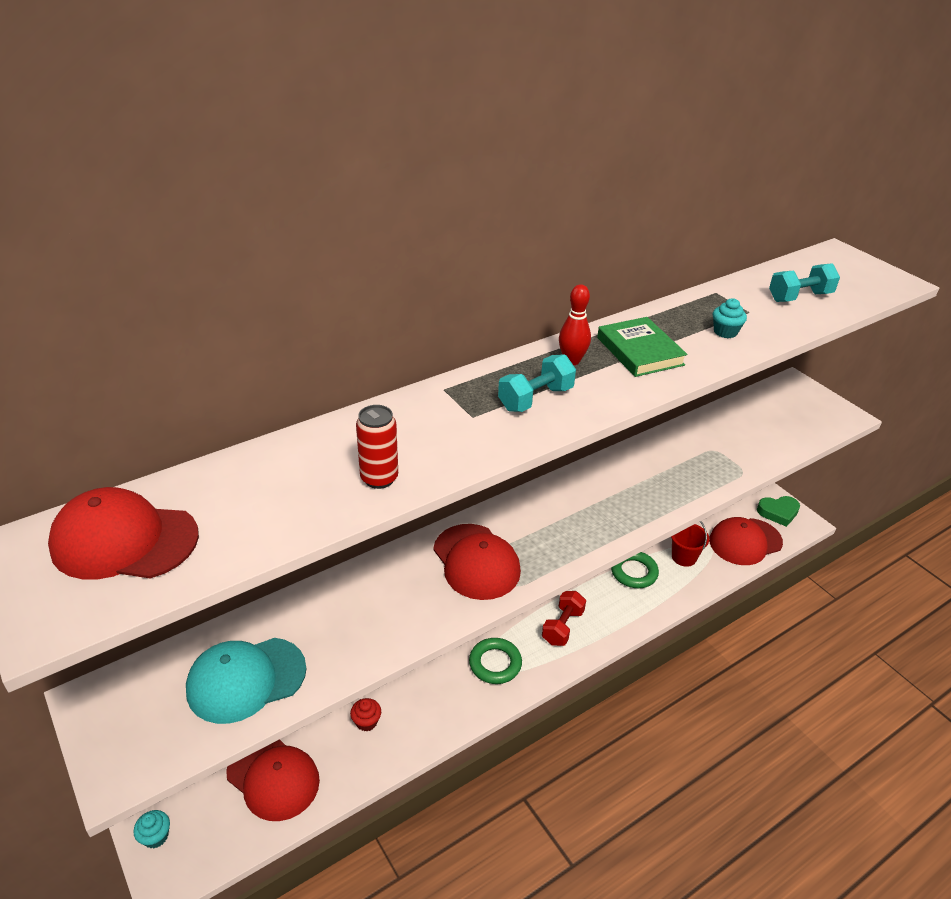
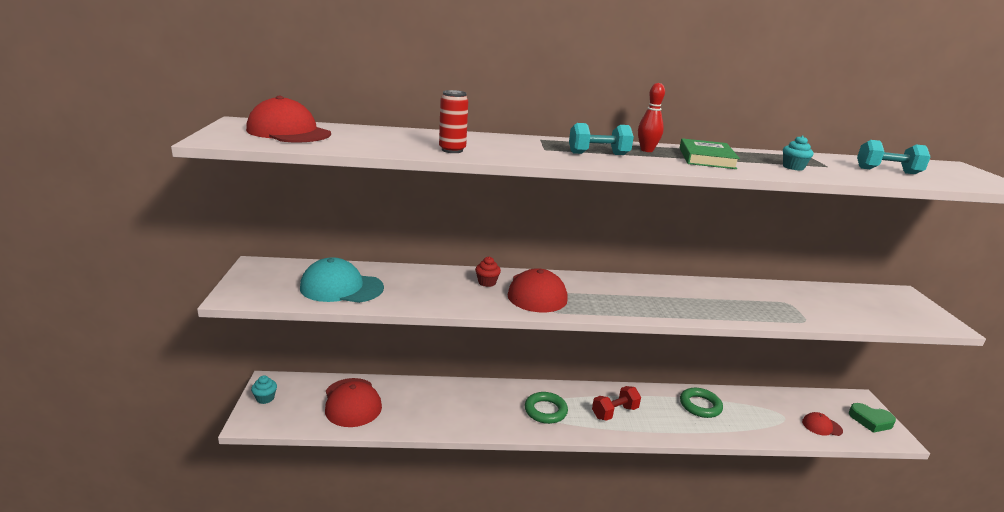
camera: 30 degrees right, 15 degrees down
(366, 722) = (432, 402): red cupcake -> red cupcake (487, 282)
(684, 557) = (753, 414): red bucket -> none
(745, 541) = (821, 426): red cap -> red cap, size x0.52

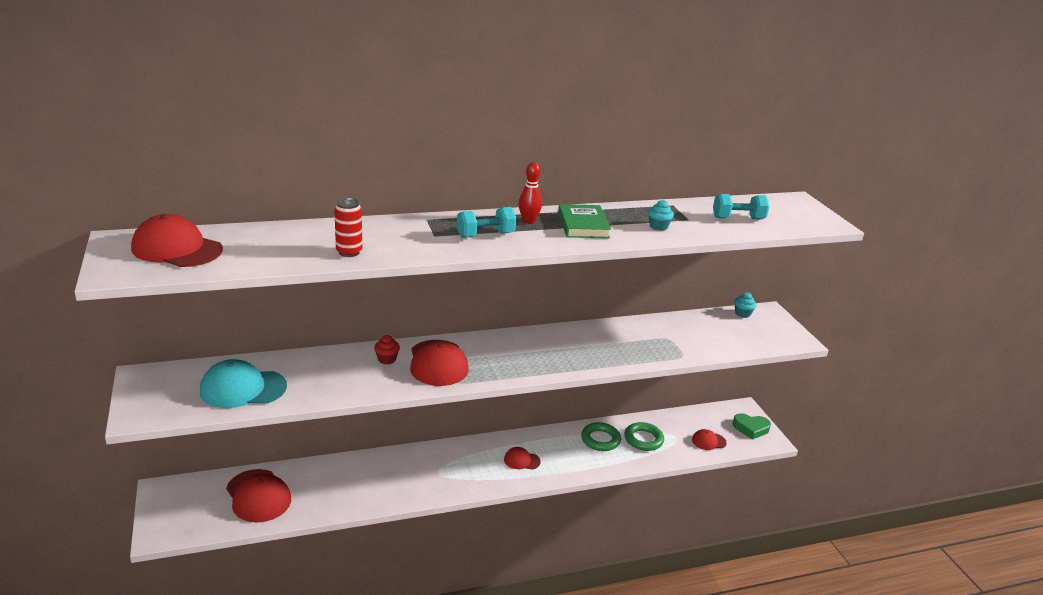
camera: 15 degrees left, 5 degrees up
(265, 398) = (163, 508): turquoise cupcake -> turquoise cupcake (742, 314)
(545, 411) = (455, 470): green ring -> green ring (643, 439)
(614, 412) = (521, 460): red dumbbell -> red cap

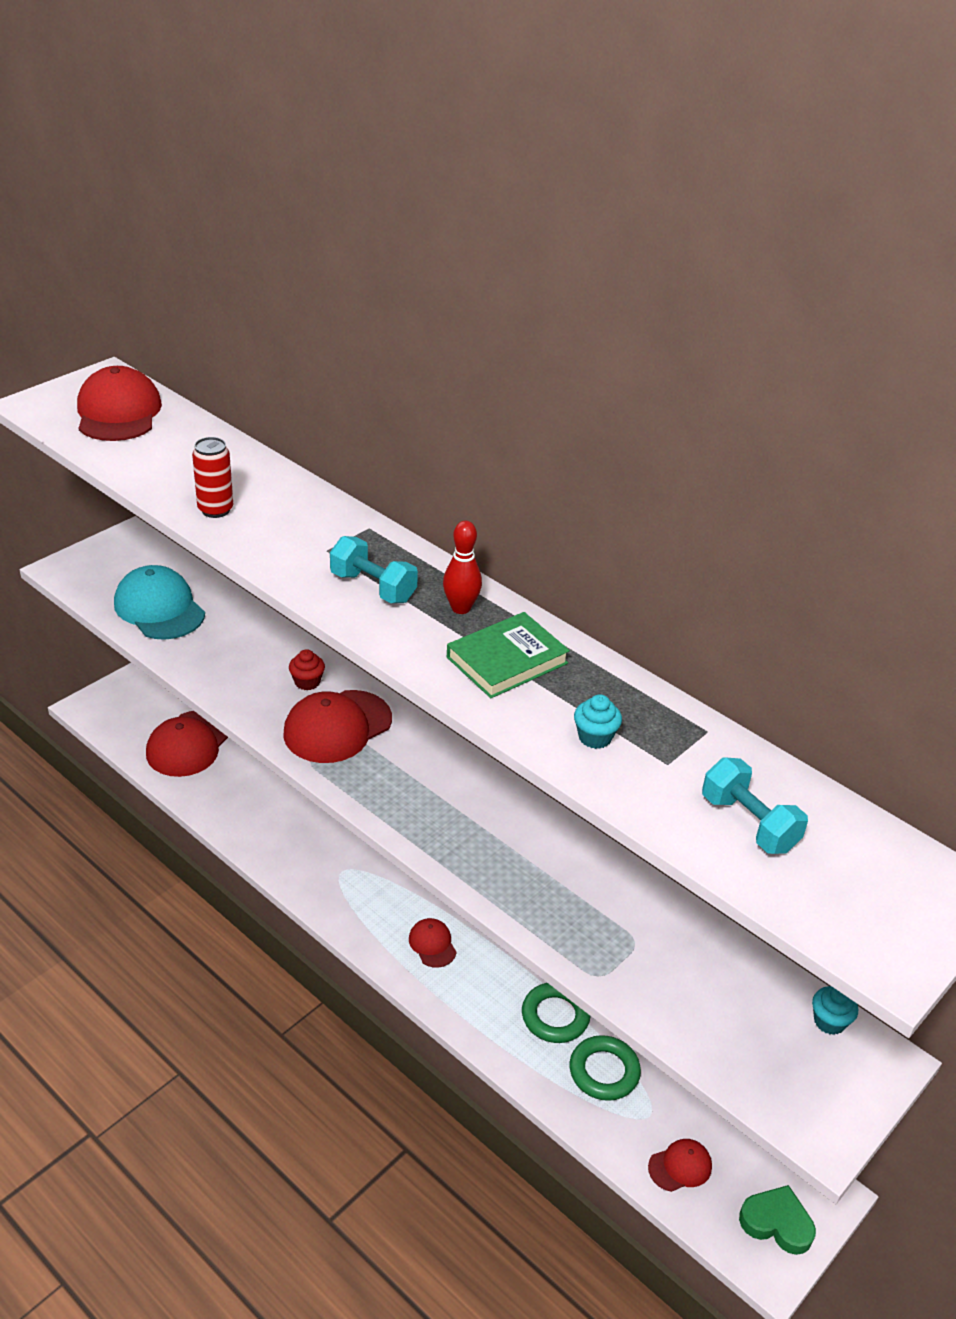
camera: 60 degrees right, 10 degrees up
(708, 441) = (680, 1166): red cap -> red cap turned 105 degrees clockwise
(751, 428) = (777, 1223): green heart -> green heart turned 135 degrees clockwise

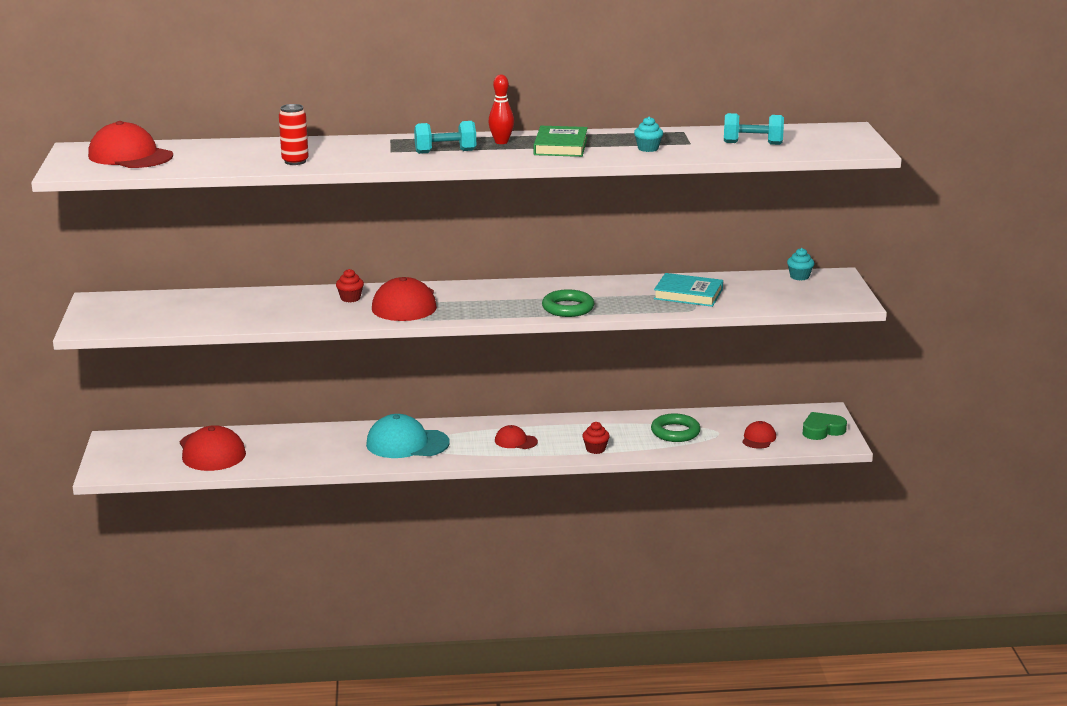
camera: 45 degrees left, 15 degrees down
(159, 608) = (193, 314): turquoise cap -> turquoise cap (407, 443)
(486, 1024) = (595, 449): none -> red cupcake
(555, 1016) = (621, 429): green ring -> green ring (568, 308)
(637, 942) = (688, 294): none -> turquoise book

